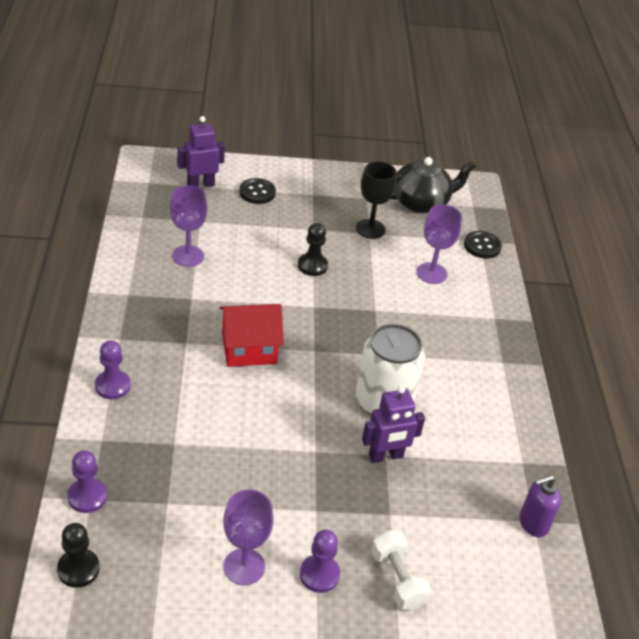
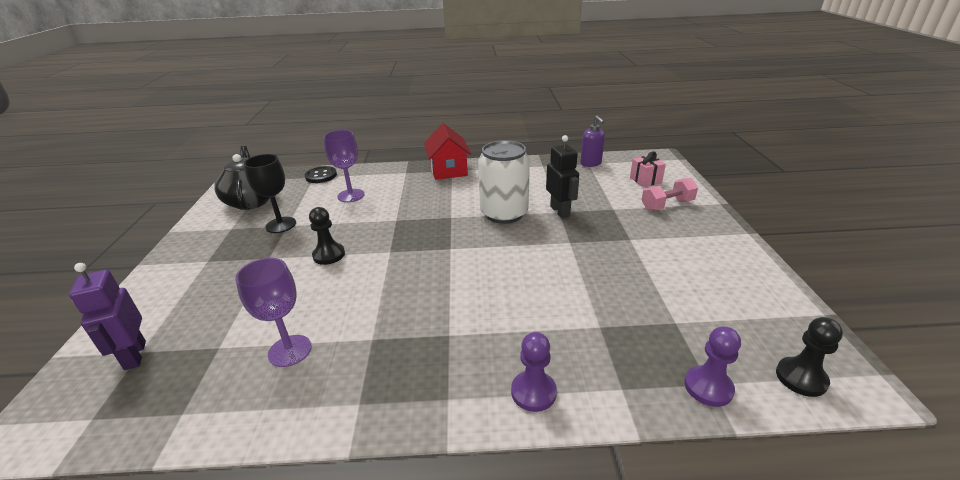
camera: 85 degrees left, 10 degrees down
(244, 566) = (709, 270): purple goblet -> none
(249, 349) = (453, 287): red house -> red house (448, 170)
(257, 192) = (181, 301): black button -> none
(319, 574) = (688, 235): purple pawn -> none
(386, 456) = (560, 211): purple robot -> black robot
(397, 579) = (667, 205): white dumbbell -> pink dumbbell
(475, 579) = (645, 180): none -> pink gift

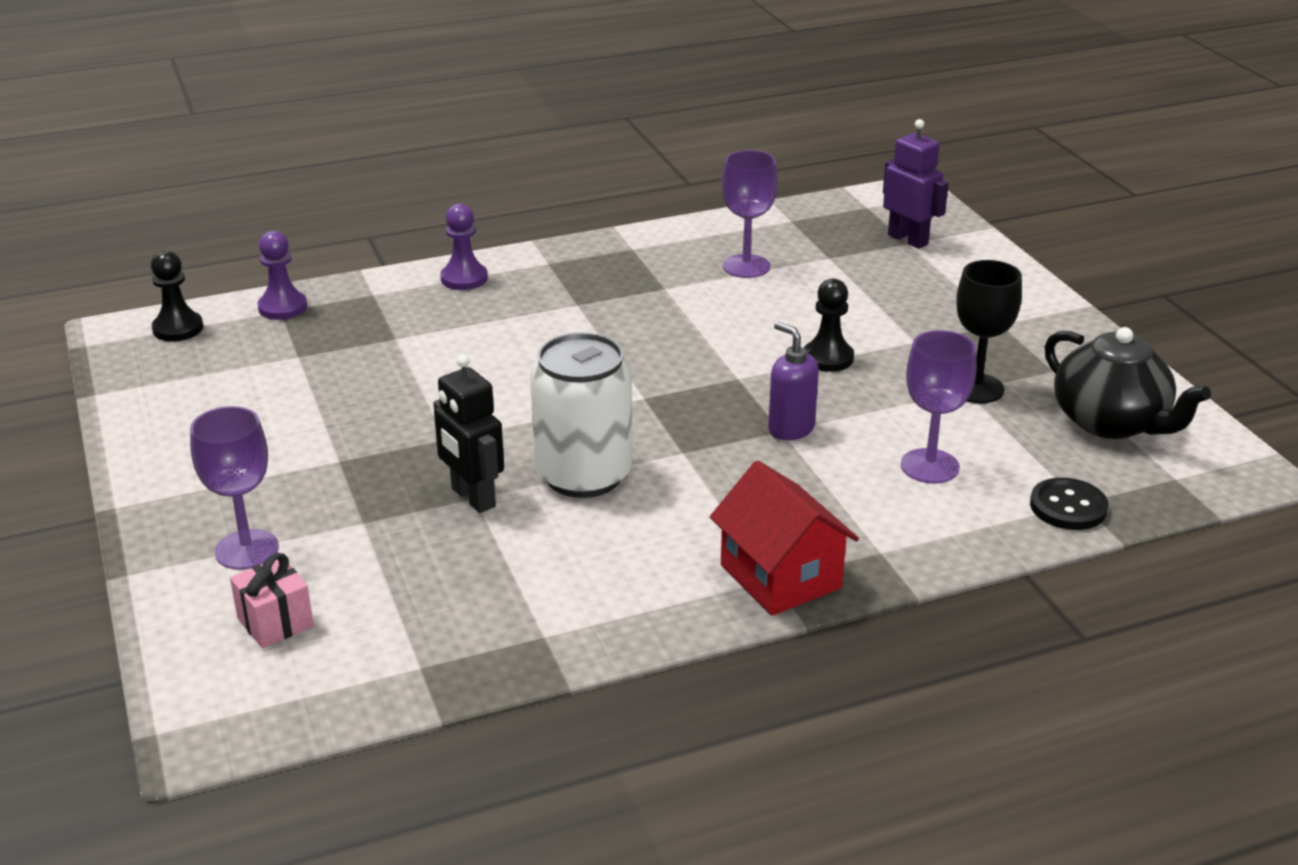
camera: 160 degrees right, 0 degrees up
(591, 163) = (413, 666): purple soap dispenser -> purple soap dispenser (790, 429)
(667, 205) = (247, 550): pink dumbbell -> purple goblet

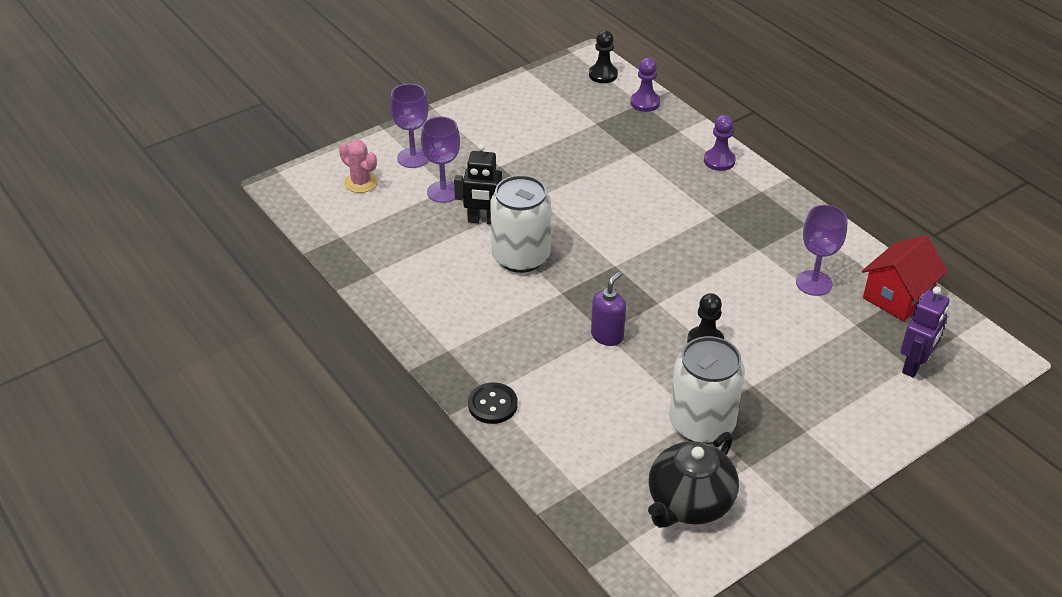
camera: 75 degrees right, 10 degrees up
(275, 622) = (361, 182): pink gift -> pink cactus
(472, 498) = (483, 220): black robot -> black robot turned 120 degrees counterclockwise
(780, 576) = (450, 353): red house -> red house (897, 296)
(929, 466) = (591, 407): purple goblet -> purple goblet (443, 192)
(976, 388) = (702, 424): black goblet -> white can
(1068, 507) = (570, 482): black button -> black button (492, 404)

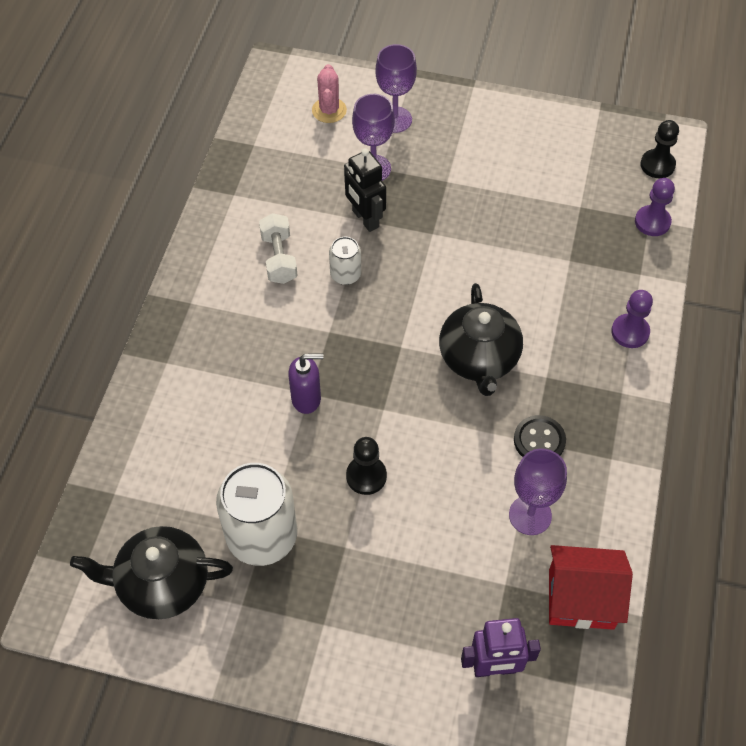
camera: 50 degrees right, 15 degrees up
(464, 281) = (279, 258): none -> white dumbbell
(492, 404) = (156, 373): black button -> black button (539, 440)
(521, 257) = (345, 274): white can -> white can, size x0.50
(666, 235) = (479, 359): none -> black teapot

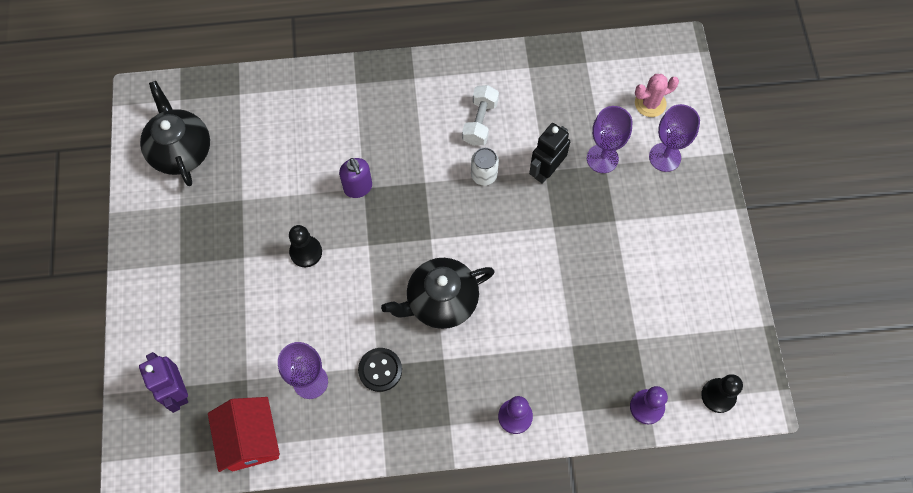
camera: 70 degrees right, 10 degrees up
(262, 536) = (235, 199): white can -> none
(279, 258) = (480, 122): white dumbbell -> white dumbbell turned 45 degrees counterclockwise

